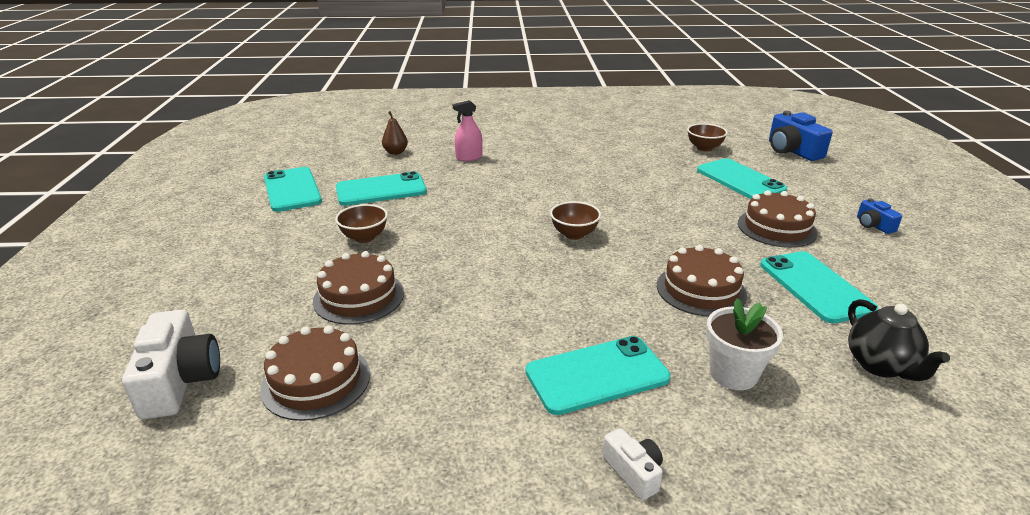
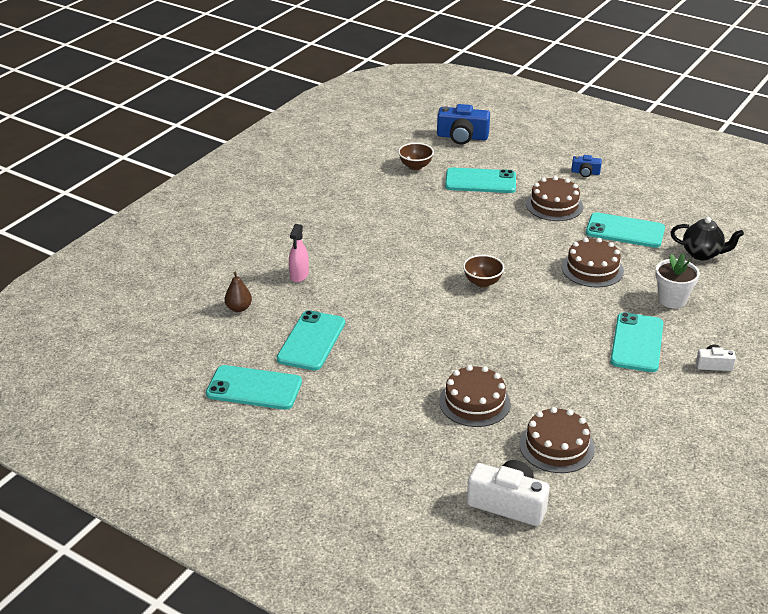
camera: 55 degrees left, 5 degrees up
(364, 237) = (389, 375): brown bowl -> none

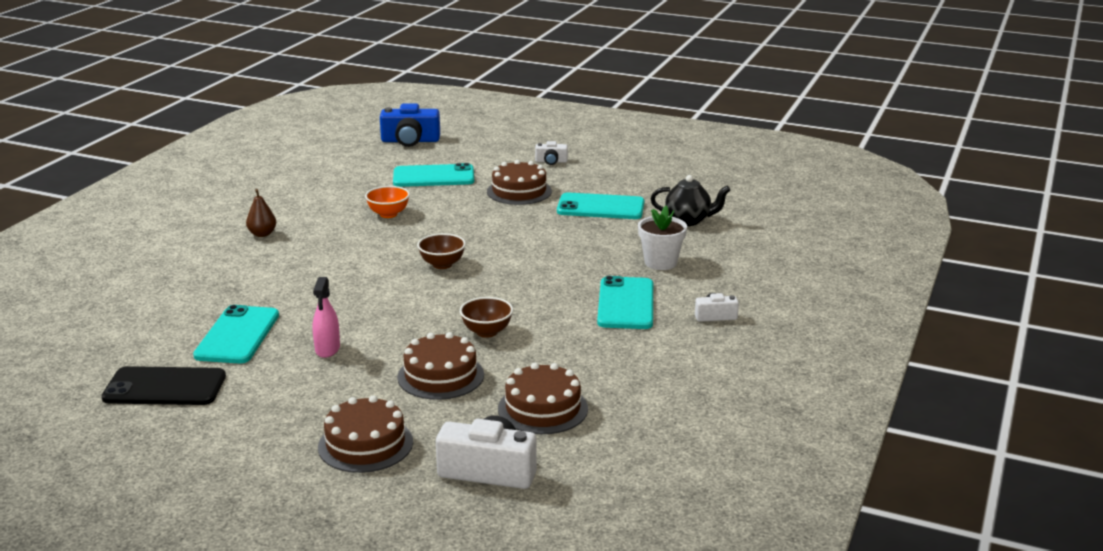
camera: 10 degrees left, 10 degrees down
(239, 308) = (146, 312): brown pear -> brown pear (262, 234)
(254, 388) = (165, 387): turquoise phone -> black phone
(299, 275) = (221, 275): pink spray bottle -> pink spray bottle (327, 349)
(415, 166) = (358, 169): brown bowl -> brown bowl (487, 332)
(439, 221) = (388, 214): none -> orange bowl
(585, 172) = (551, 161): blue camera -> white camera
(592, 269) = (568, 243): brown cake -> brown cake (365, 444)

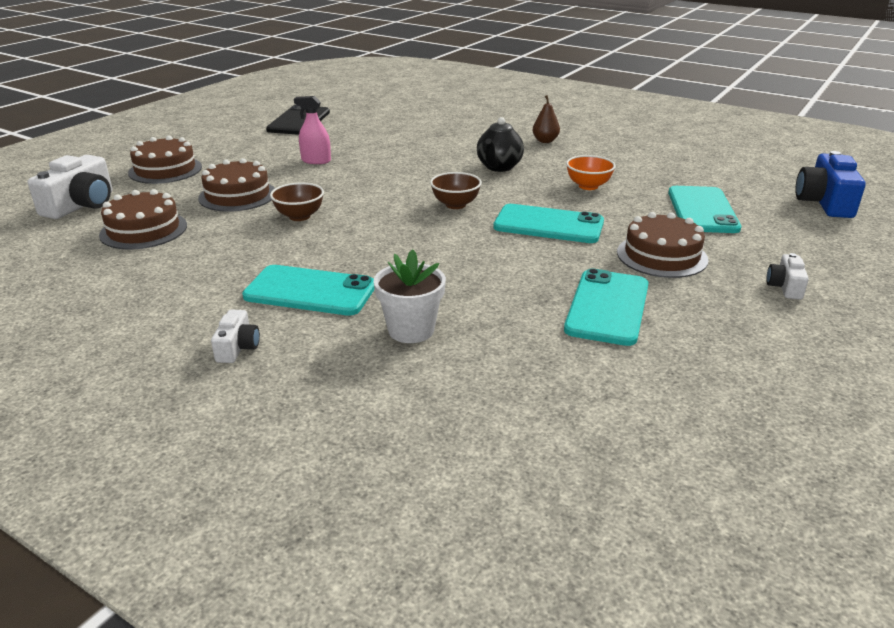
camera: 100 degrees right, 5 degrees up
(237, 335) = (359, 136): turquoise phone -> turquoise phone (548, 225)
(688, 220) = (552, 377): black teapot -> black teapot (499, 167)

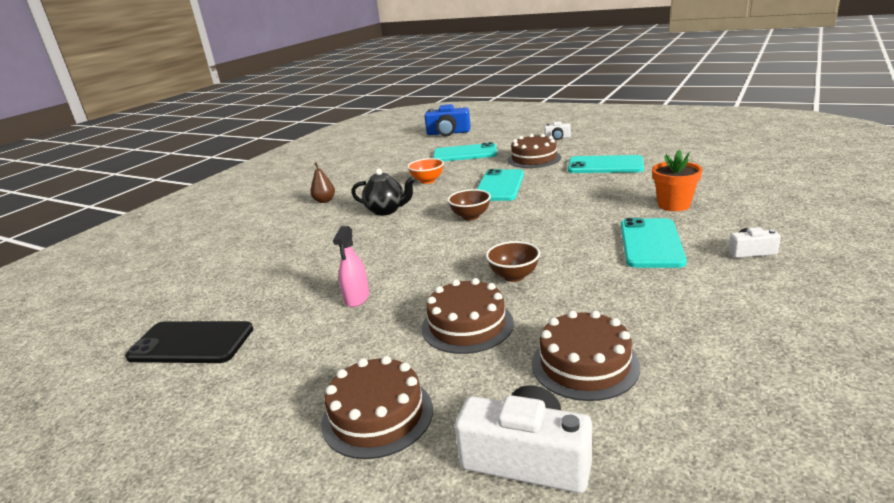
camera: 90 degrees left, 5 degrees down
(411, 330) = (674, 205): white flower pot -> orange flower pot

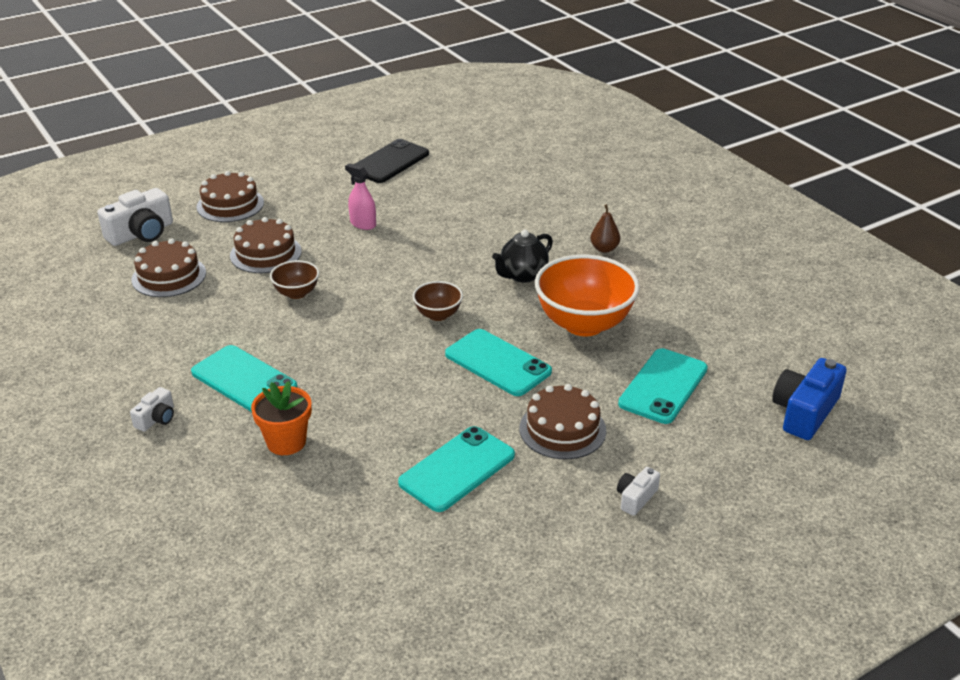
camera: 115 degrees right, 10 degrees up
(427, 181) = (584, 324): orange bowl -> orange bowl, size x2.02

